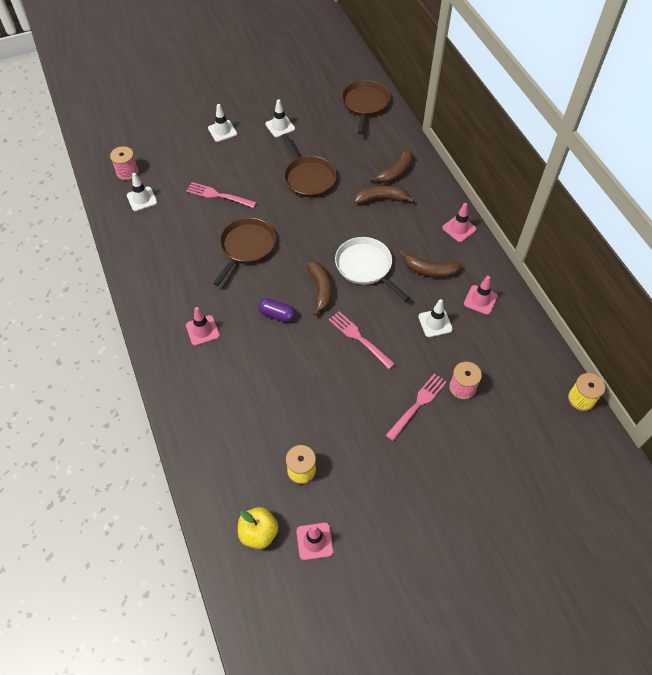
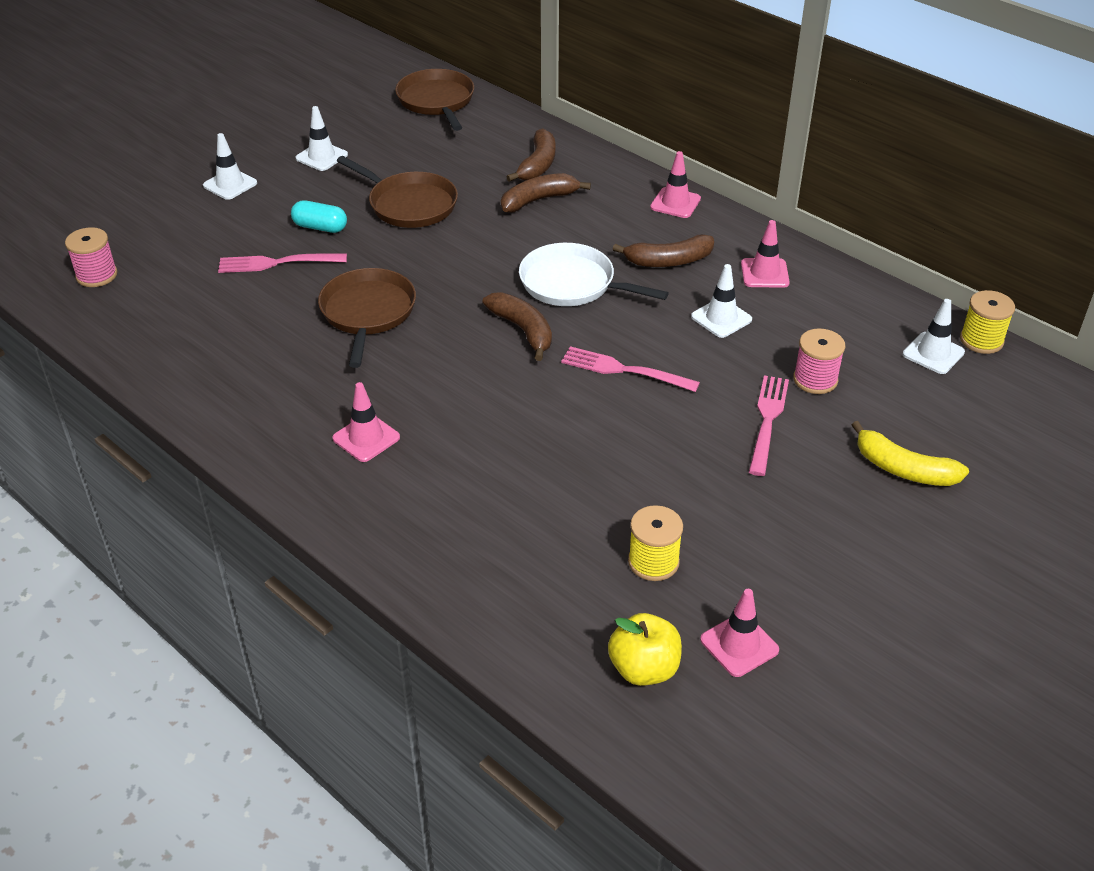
camera: 25 degrees left, 15 degrees down
(142, 199) = (146, 302): white traffic cone -> white traffic cone (933, 353)
(253, 178) = (320, 227): none -> turquoise capsule
(277, 315) = (476, 381): purple capsule -> none
(474, 469) = (903, 469): none -> yellow banana

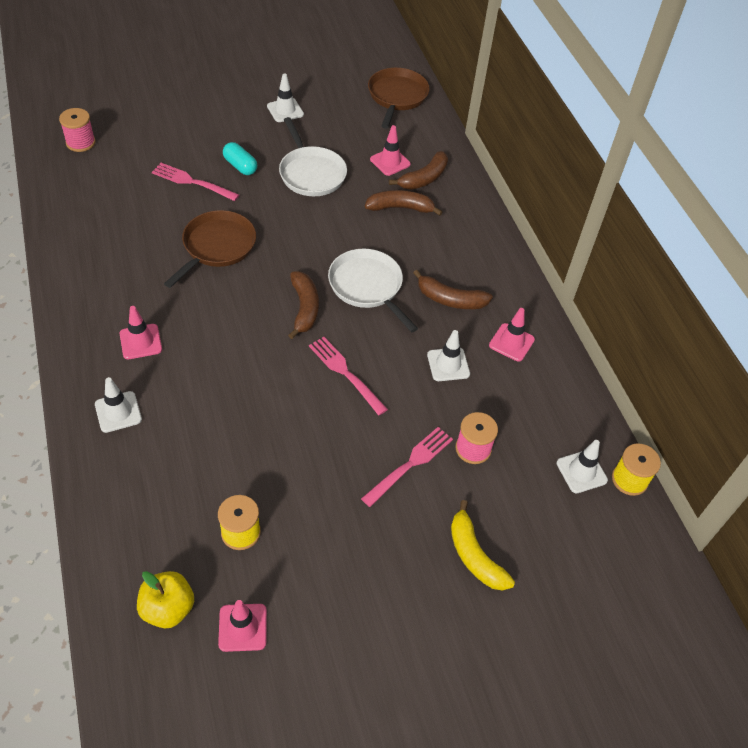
camera: 25 degrees right, 10 degrees up
(230, 184) = (211, 108): white traffic cone -> white traffic cone (118, 412)
(409, 205) = (311, 173): brown pan -> white pan
(675, 203) = (495, 253): pink traffic cone -> pink traffic cone (390, 162)

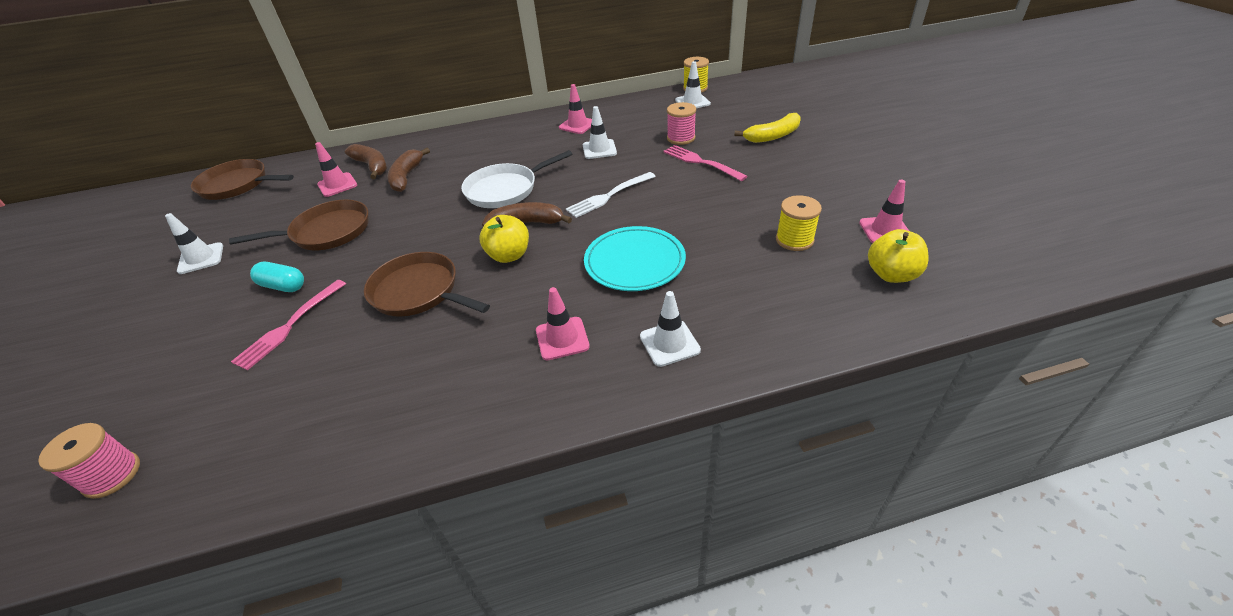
camera: 80 degrees left, 10 degrees down
(229, 392) = (634, 262): none -> turquoise plate
(240, 166) = (283, 286): turquoise capsule -> turquoise capsule turned 60 degrees clockwise
(255, 299) = (509, 255): none -> yellow apple
(311, 173) = (327, 232): white pan -> brown pan
(345, 373) = (609, 196): pink fork -> white fork
(450, 299) = (528, 150): brown banana -> none

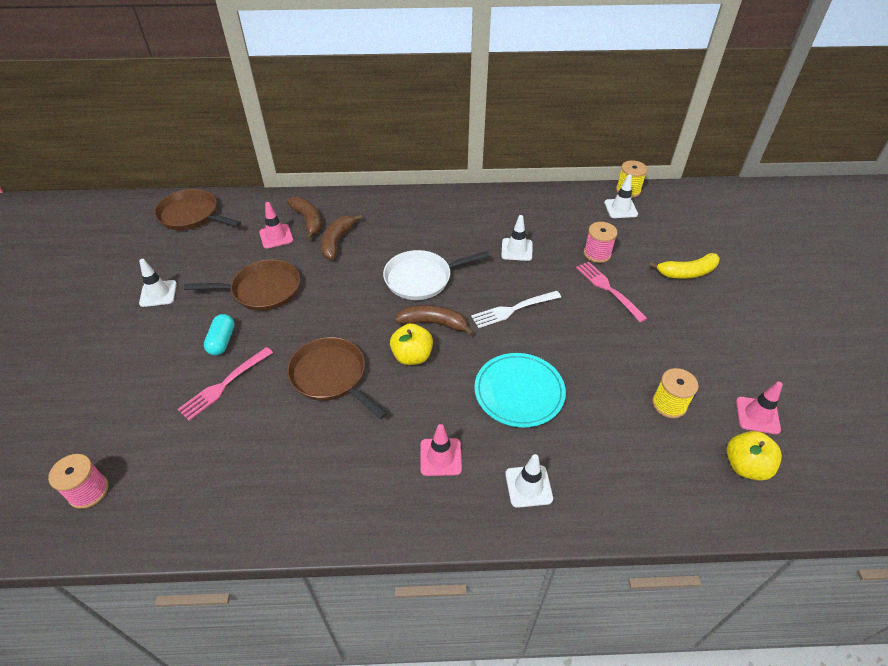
camera: 10 degrees right, 5 degrees up
(283, 286) = (222, 341): turquoise capsule -> turquoise capsule turned 60 degrees clockwise
(577, 125) = (503, 213): pink traffic cone -> none

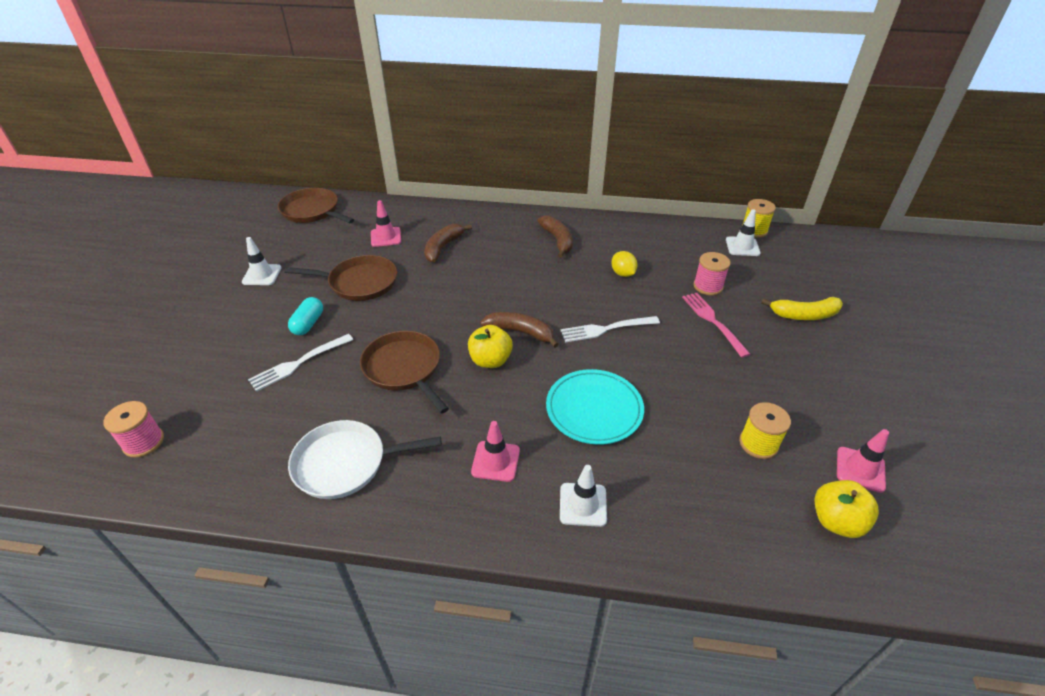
camera: 10 degrees right, 5 degrees down
(224, 385) = (299, 363): pink fork -> white fork
(308, 221) = (420, 226): brown banana -> brown banana (557, 240)
(421, 278) = (518, 290): white pan -> white pan (345, 463)
(516, 249) = (623, 273): white traffic cone -> yellow lemon

